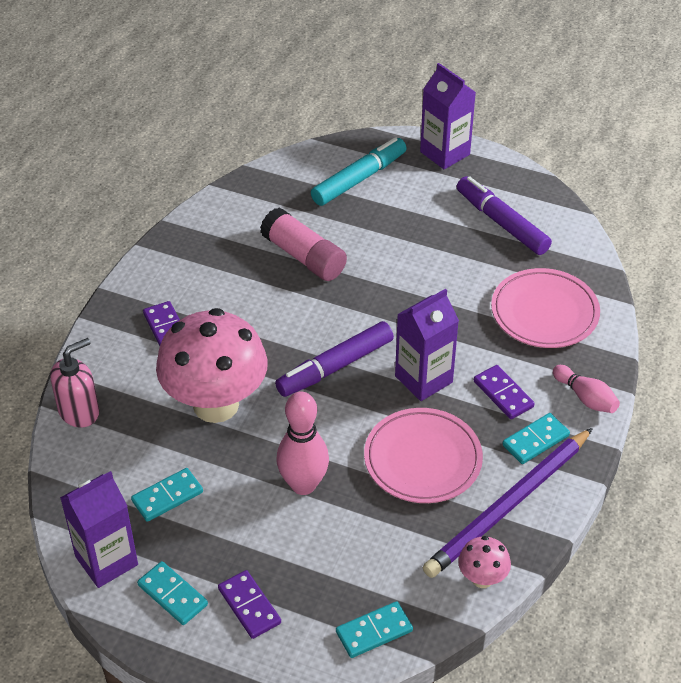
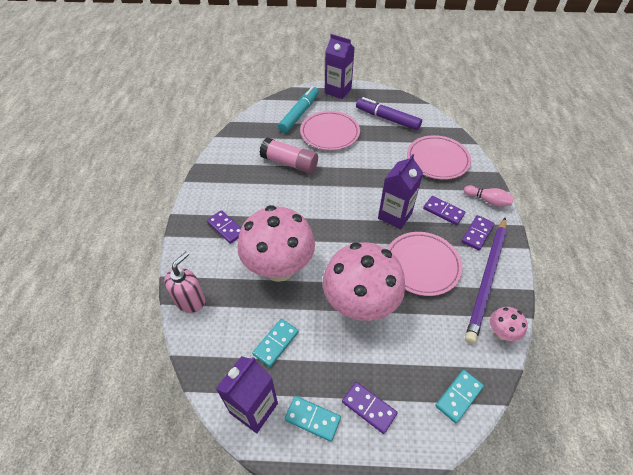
camera: 20 degrees left, 5 degrees up
(303, 484) = (360, 305): pink bowling pin -> pink mushroom
(335, 367) = (340, 223): purple marker -> none
(392, 224) = (330, 133): none -> pink plate
(535, 440) = (477, 233): turquoise domino -> purple domino

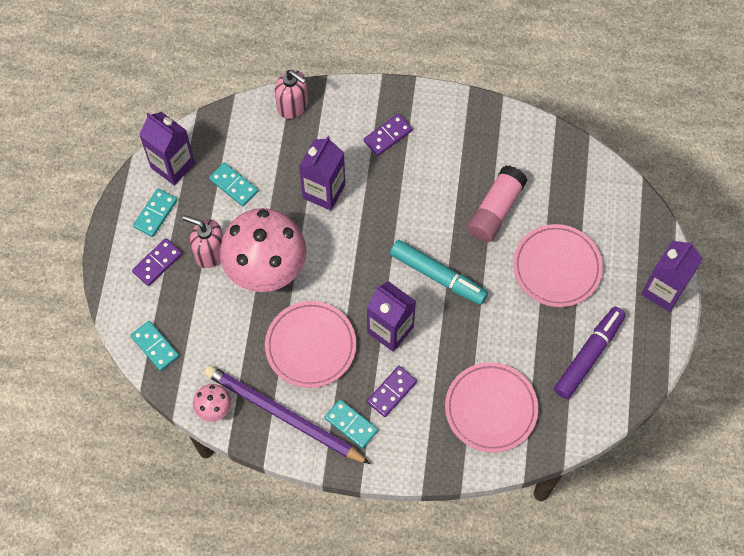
camera: 95 degrees right, 15 degrees up
(279, 268) = (324, 191): pink mushroom -> purple carton
(299, 114) = (603, 229): turquoise marker -> turquoise marker (438, 276)
(349, 356) = (210, 252): none -> pink soap dispenser
(477, 233) = (351, 424): purple domino -> turquoise domino
(487, 201) = (406, 455): pink bowling pin -> none

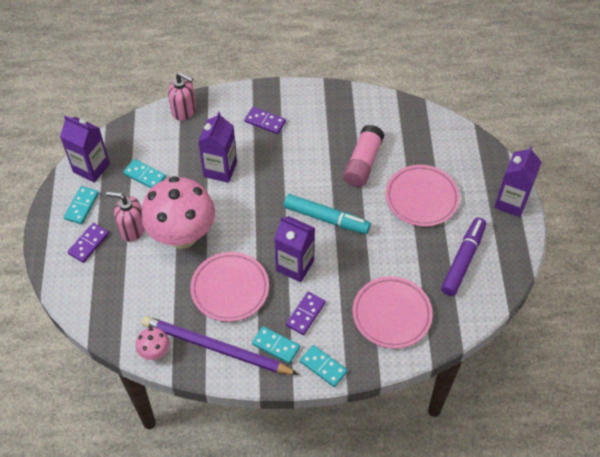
camera: 10 degrees left, 10 degrees down
(155, 346) = (95, 310): turquoise domino -> turquoise domino (323, 367)
(388, 136) = (265, 122): purple domino -> purple domino turned 75 degrees clockwise

